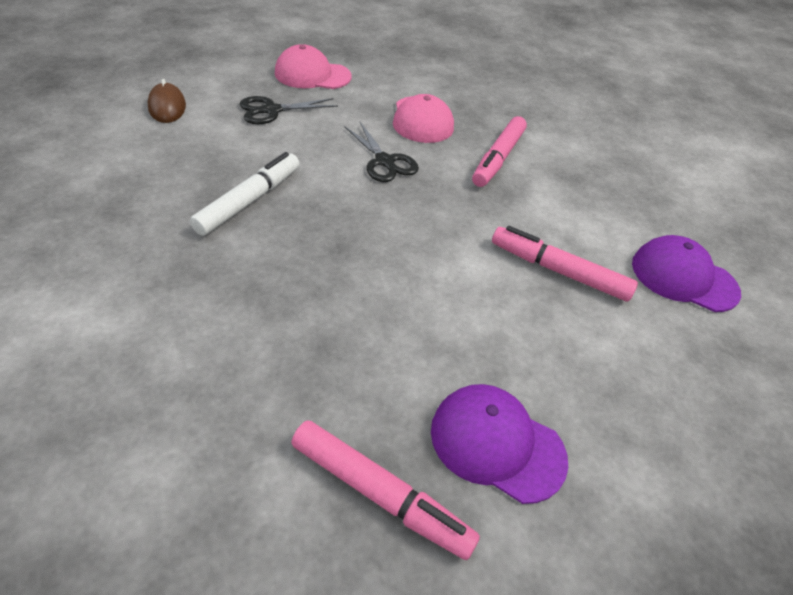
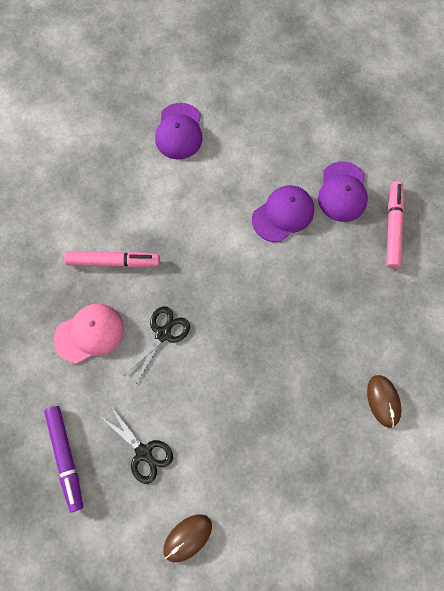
camera: 110 degrees left, 25 degrees up
(115, 311) = (383, 401): none -> brown mouse
(249, 201) = (258, 394): white marker -> none
(312, 75) = (66, 457): pink cap -> purple marker
(489, 335) = (283, 214): none -> purple cap
(559, 271) = (213, 194): pink marker -> none

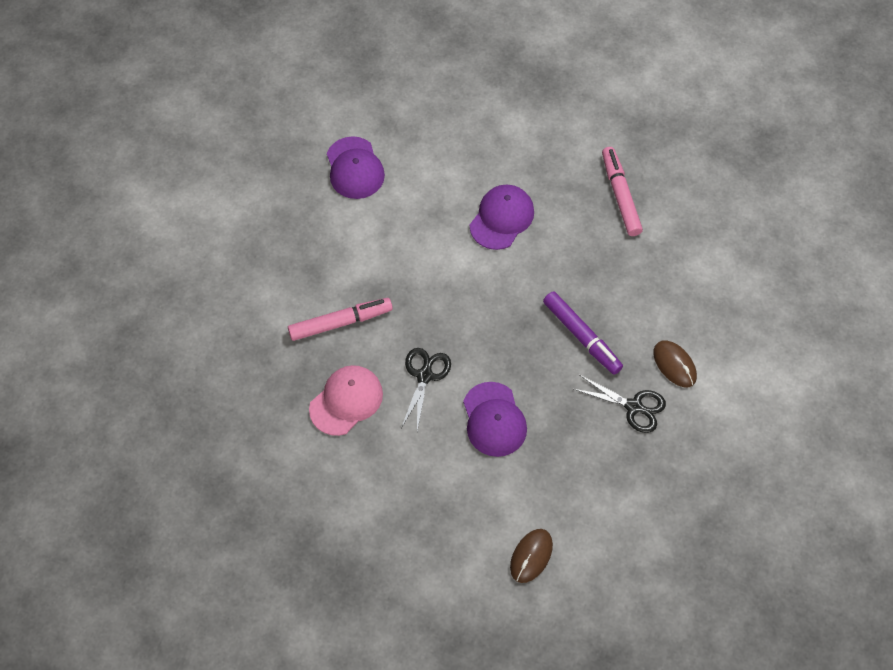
camera: 20 degrees left, 10 degrees down
(66, 457) = (374, 526): purple marker -> purple marker (581, 336)
(143, 452) = (453, 494): black scissors -> black scissors (633, 407)
(342, 192) = (555, 176): purple cap -> purple cap (494, 419)

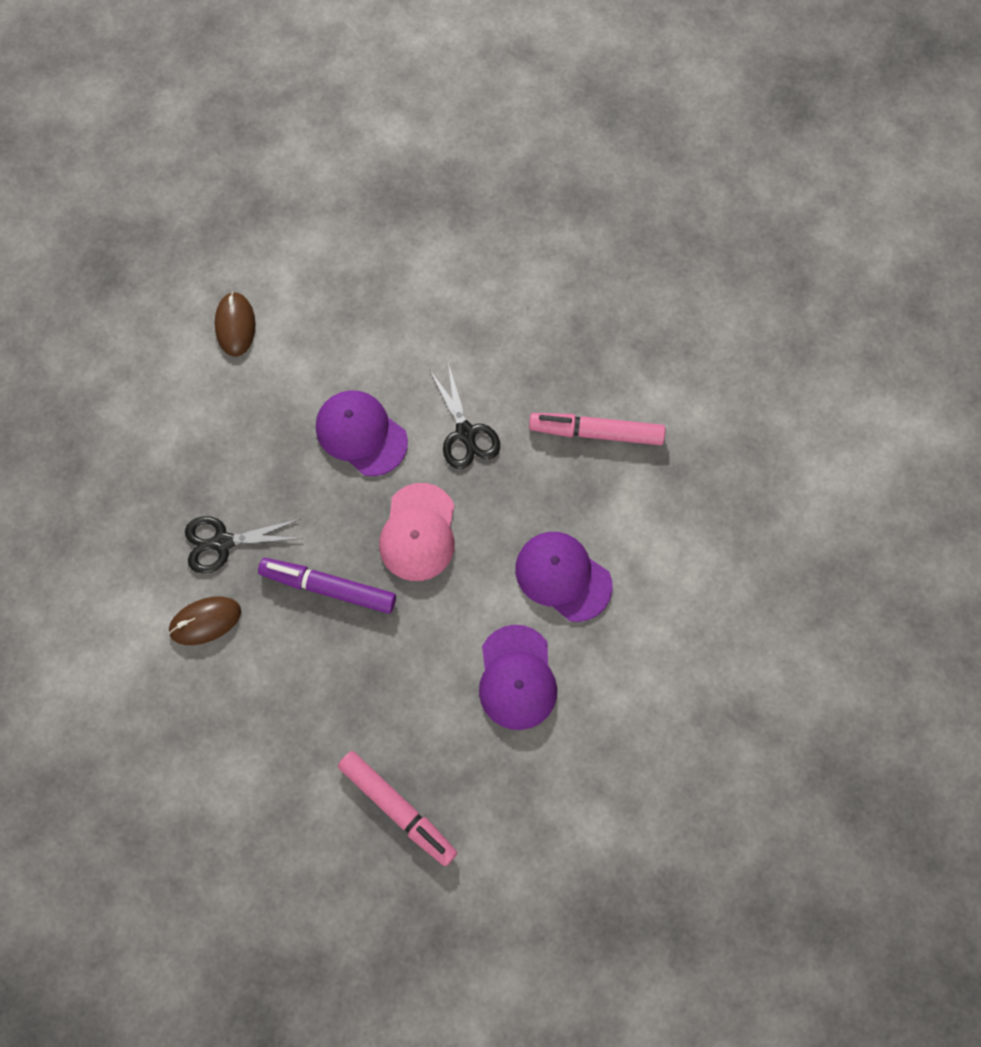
camera: 145 degrees right, 10 degrees up
(340, 323) = (597, 432): pink marker -> pink marker turned 60 degrees clockwise
(346, 401) = (524, 357): pink cap -> pink cap (418, 532)
(354, 168) = (733, 628): purple cap -> purple cap (563, 576)
(674, 365) = (205, 621): brown mouse -> brown mouse turned 45 degrees counterclockwise

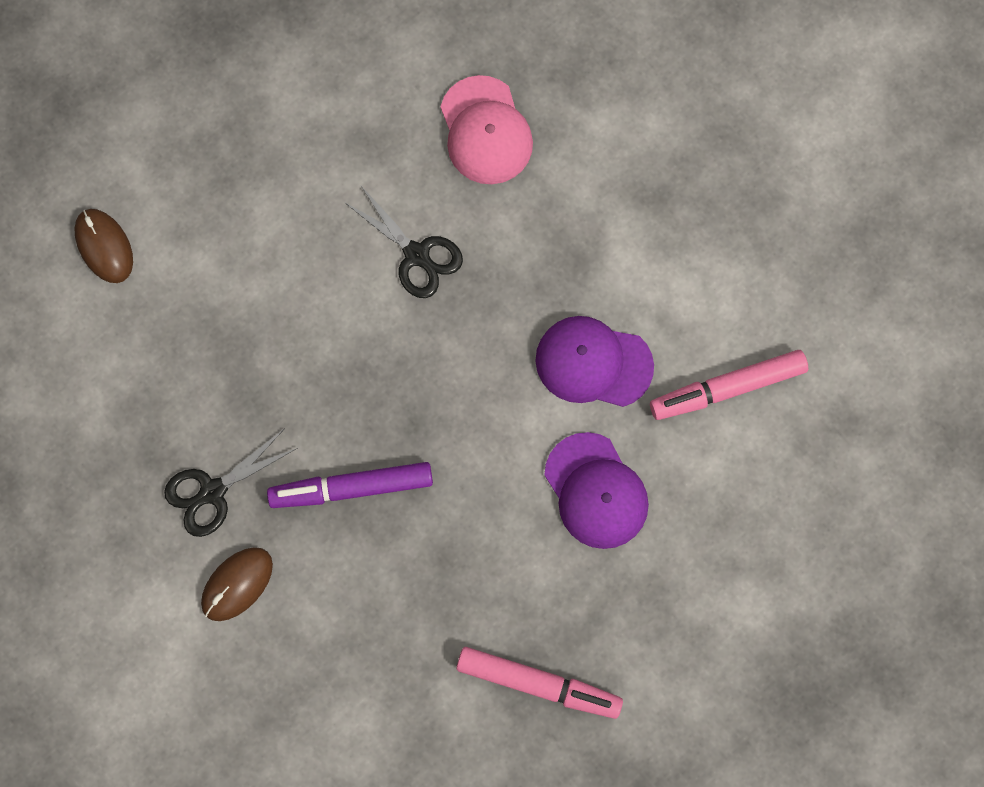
camera: 25 degrees left, 5 degrees up
(361, 434) = (304, 305): purple cap -> none
(418, 532) = (418, 385): pink cap -> pink cap (485, 131)
(597, 432) = (556, 191): pink marker -> pink marker (728, 388)

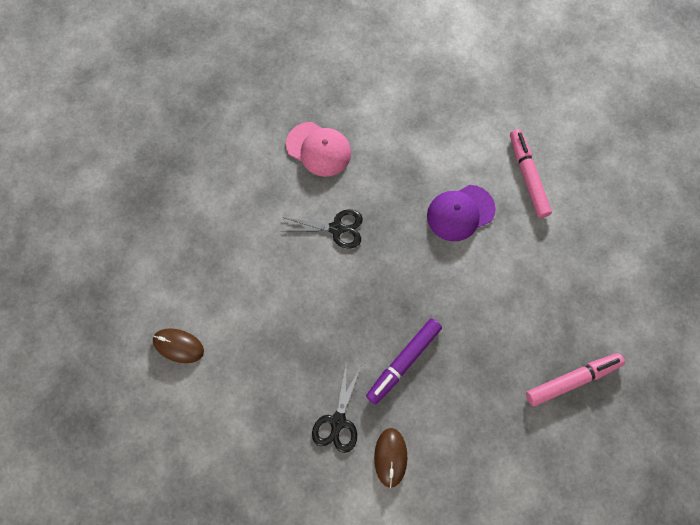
camera: 40 degrees left, 5 degrees down
(596, 491) = (514, 269): purple cap -> none
(728, 388) = (527, 177): pink marker -> pink marker turned 135 degrees clockwise

